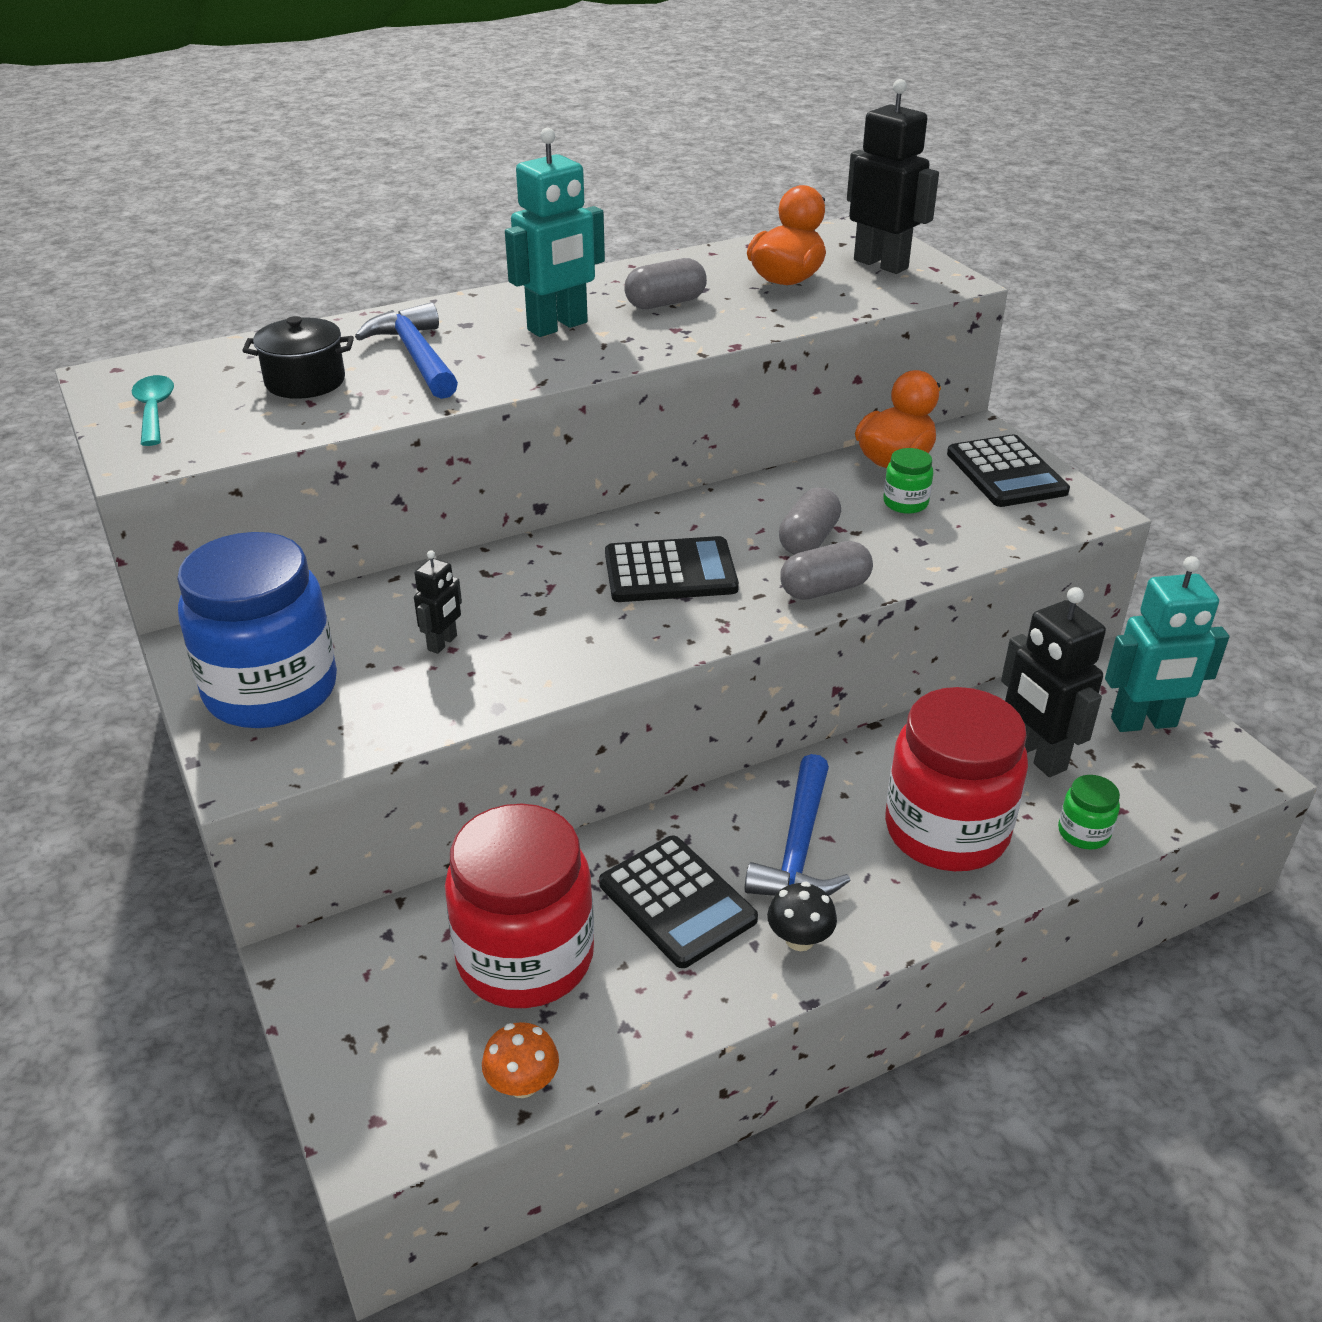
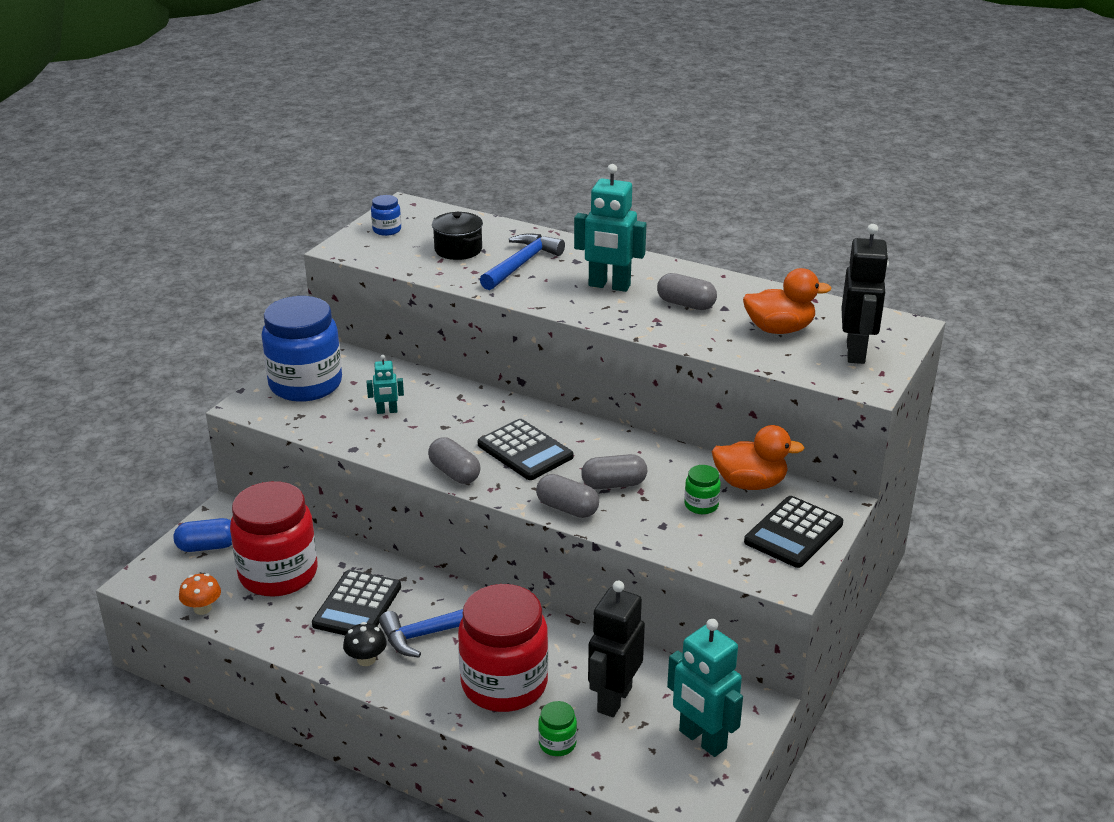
camera: 55 degrees right, 5 degrees down
(154, 410) = (387, 230): turquoise spoon -> blue jar
(371, 1016) = (207, 546): none -> blue capsule
(443, 643) = (387, 411): black robot -> turquoise robot
(657, 643) = (454, 473): none -> grey capsule

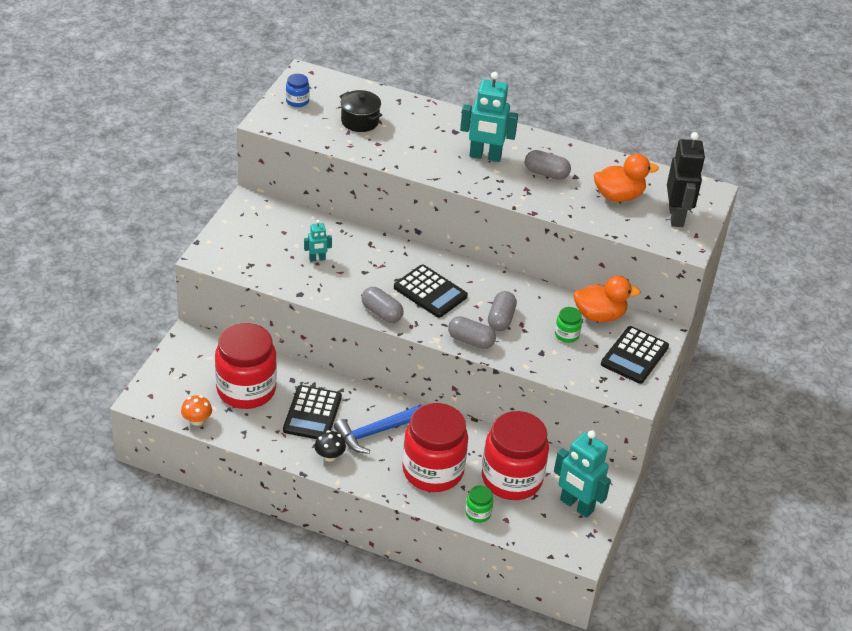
camera: 10 degrees left, 10 degrees up
(207, 546) = (185, 368): blue capsule -> none
(305, 384) = (247, 235): blue jar -> none
(521, 264) = (413, 135): blue hammer -> none
(614, 484) = (501, 319): grey capsule -> grey capsule turned 60 degrees counterclockwise
(614, 699) = (511, 479): black robot -> red jar

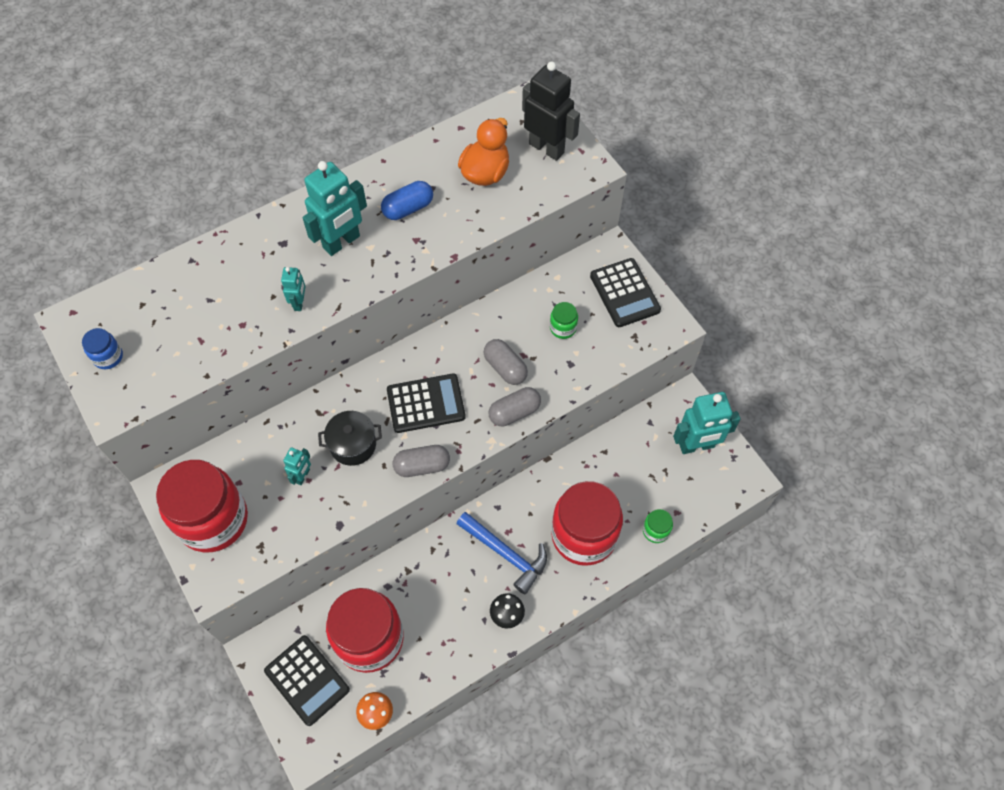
camera: 50 degrees left, 20 degrees up
(312, 413) = (444, 596): black calculator -> black calculator (307, 680)
(360, 121) = (193, 318): black pot -> black pot (353, 445)
(376, 432) = (506, 554): blue hammer -> blue hammer turned 60 degrees counterclockwise
(420, 160) = (299, 303): none -> turquoise robot
(511, 479) = (635, 476): red jar -> red jar (213, 520)
(546, 173) = (408, 208): grey capsule -> blue capsule
(599, 315) = (558, 285): orange duck -> none

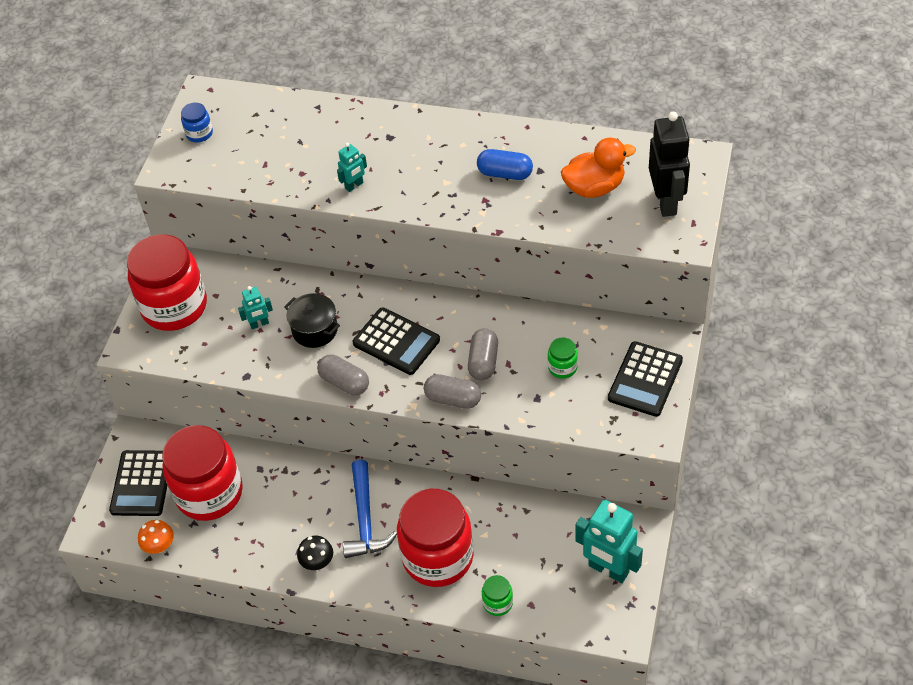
camera: 50 degrees right, 10 degrees down
(342, 242) = (430, 165): turquoise robot -> none

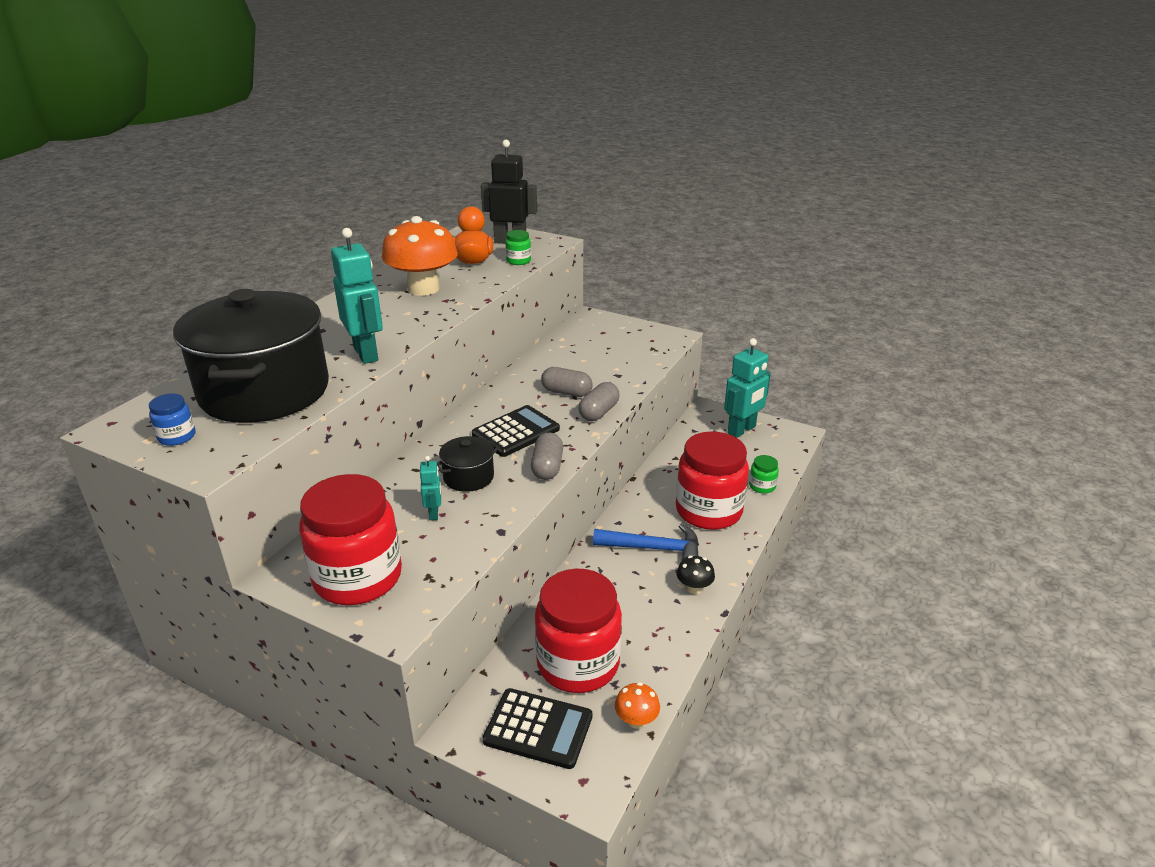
camera: 80 degrees left, 20 degrees down
(274, 150) = (265, 391): none -> black pot
(344, 382) = (547, 467): grey capsule -> grey capsule turned 45 degrees counterclockwise
(354, 186) = (366, 354): turquoise robot -> turquoise robot, size x2.00
(505, 173) = (423, 289): blue capsule -> orange mushroom
(562, 367) = (593, 360): green jar -> green jar (518, 261)
(645, 379) = (622, 331): black calculator -> none

